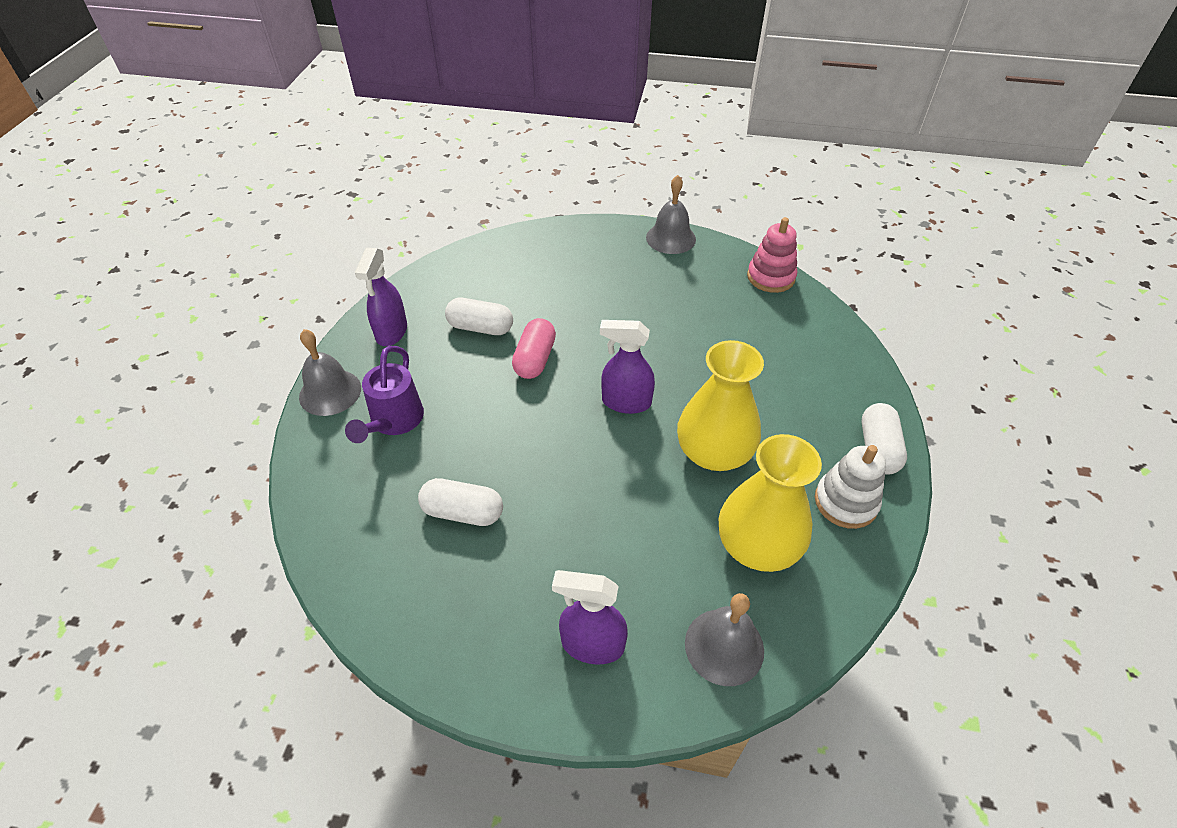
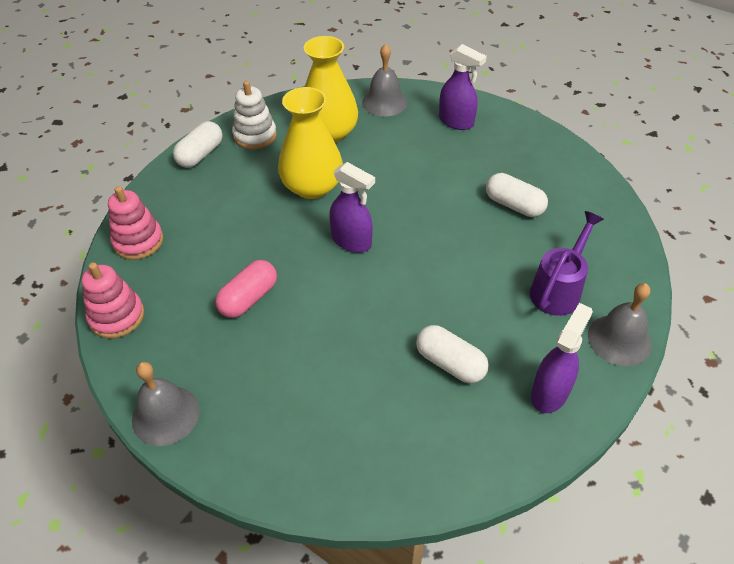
camera: 155 degrees left, 0 degrees up
(535, 359) = (409, 307): pink capsule -> pink capsule (249, 298)
(825, 334) = (138, 241): none -> pink stacking toy

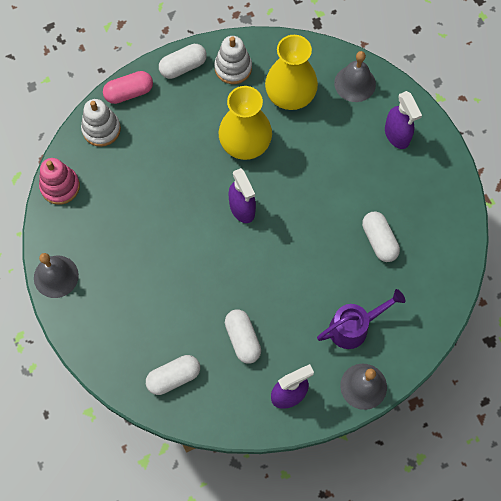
camera: 30 degrees right, 20 degrees up
(138, 241) = (101, 129): pink stacking toy -> white stacking toy
(249, 298) = (147, 218): pink capsule -> pink capsule (129, 93)
(399, 450) = (174, 377): none -> white capsule

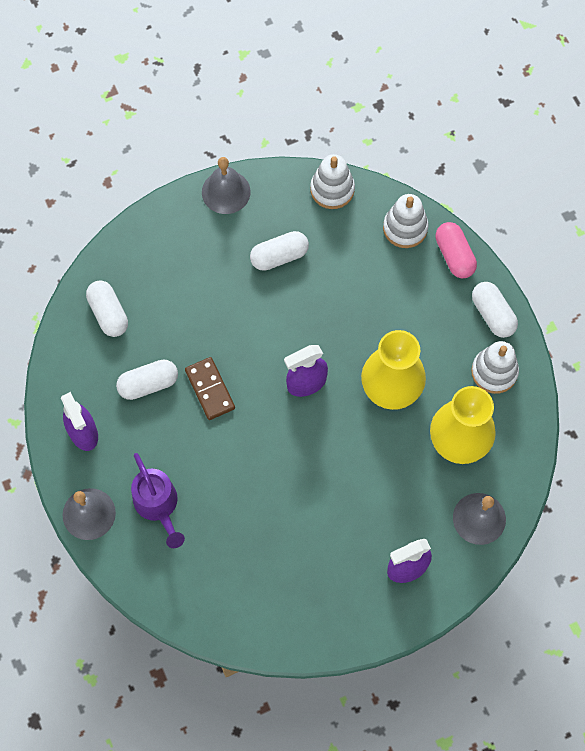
camera: 90 degrees right, 0 degrees up
(60, 186) = (332, 189): pink stacking toy -> white stacking toy
(248, 286) = (210, 389): none -> brown domino
(379, 240) = (265, 539): white capsule -> white capsule (279, 256)

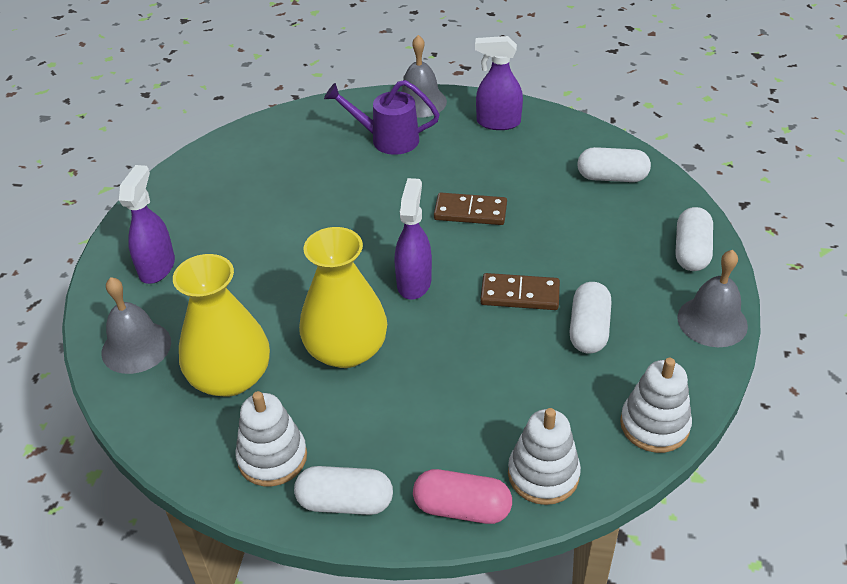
camera: 125 degrees right, 25 degrees down
(148, 384) = (512, 175): white capsule -> white capsule (691, 251)
(274, 311) = (520, 294): none -> brown domino

